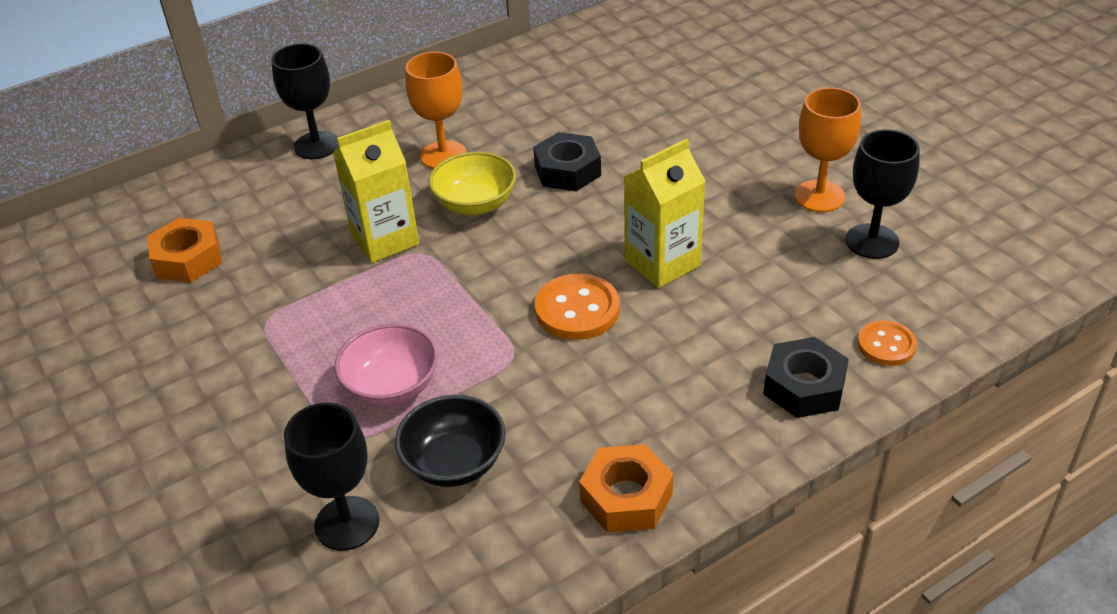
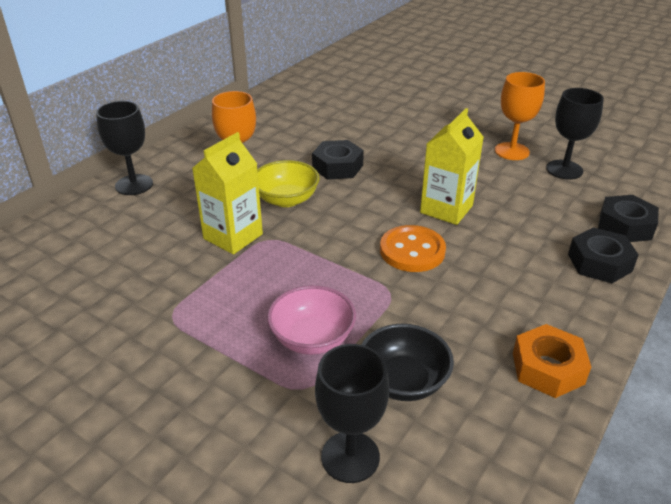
camera: 25 degrees left, 5 degrees down
(188, 259) = (70, 286): orange nut -> none
(886, 345) = (625, 226): orange button -> black nut

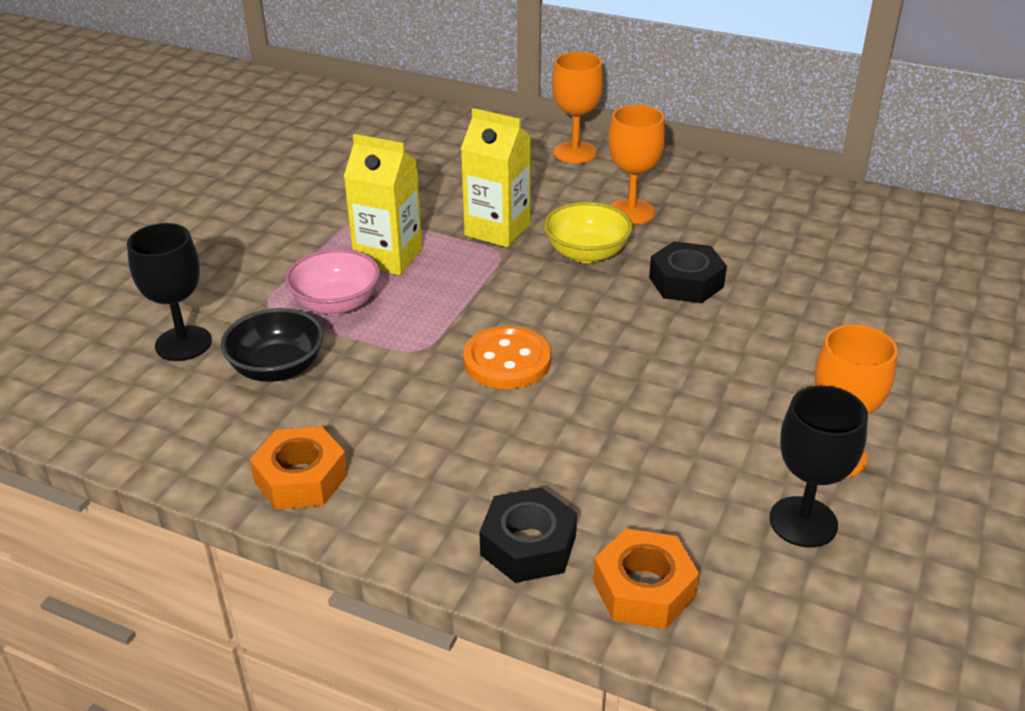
camera: 80 degrees right, 0 degrees up
(134, 185) = (575, 152): black goblet -> orange goblet
(446, 209) = (617, 386): yellow carton -> yellow carton (388, 257)
(625, 226) = (644, 589): black nut -> orange nut

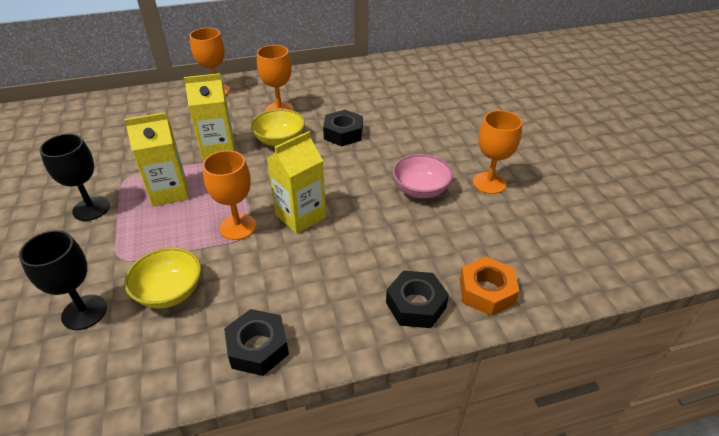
camera: 40 degrees left, 5 degrees up
(277, 368) = (170, 292): black bowl -> yellow bowl
(301, 478) = (258, 347): orange nut -> black nut
(336, 304) = (166, 234): pink bowl -> pink bowl (420, 190)
(420, 335) = (238, 227): none -> orange goblet
(507, 361) = (300, 216): orange button -> yellow carton
(803, 522) = (510, 219): black goblet -> black goblet (91, 208)

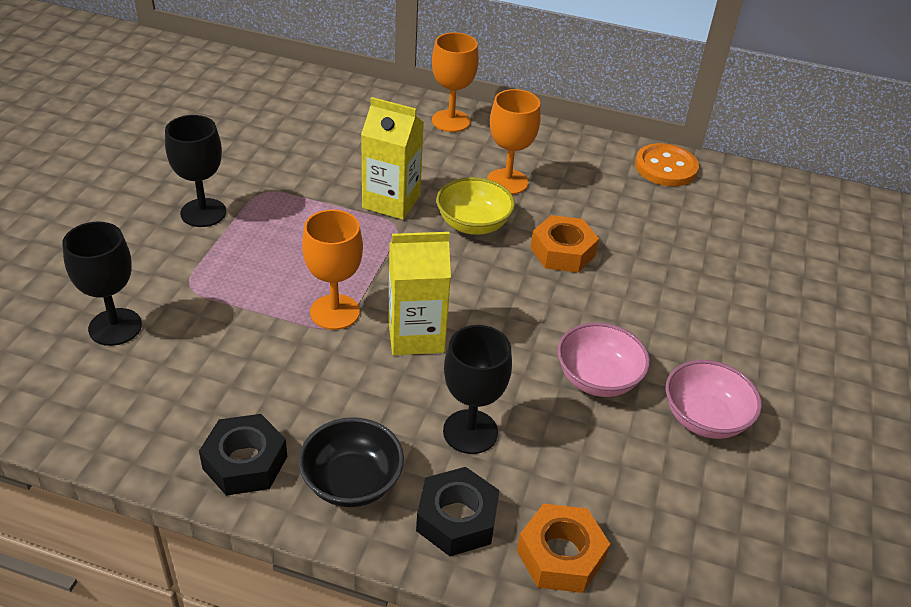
camera: 30 degrees right, 0 degrees up
(169, 192) = (295, 231): yellow carton -> none
(170, 292) = (208, 350): yellow bowl -> none
(337, 320) = (351, 482): none -> black bowl
(343, 133) = (562, 252): black nut -> orange nut
(358, 70) = (665, 167): none -> orange button
(379, 253) = (470, 432): none -> black goblet
(489, 183) = (704, 418): orange goblet -> pink bowl

